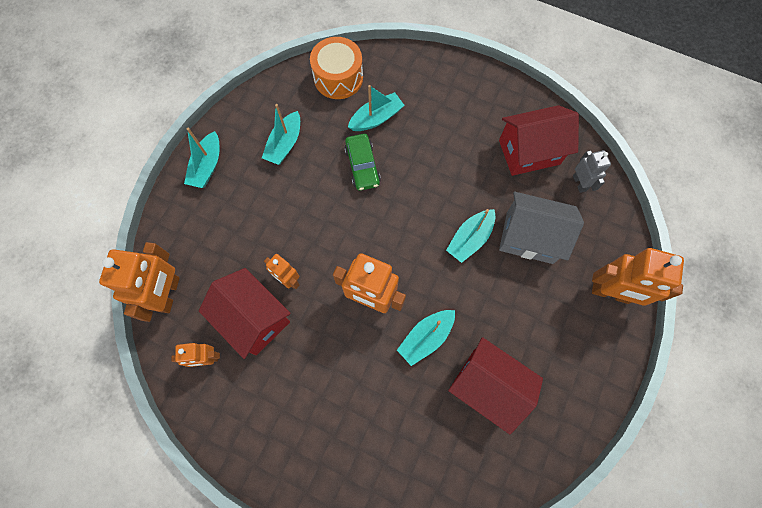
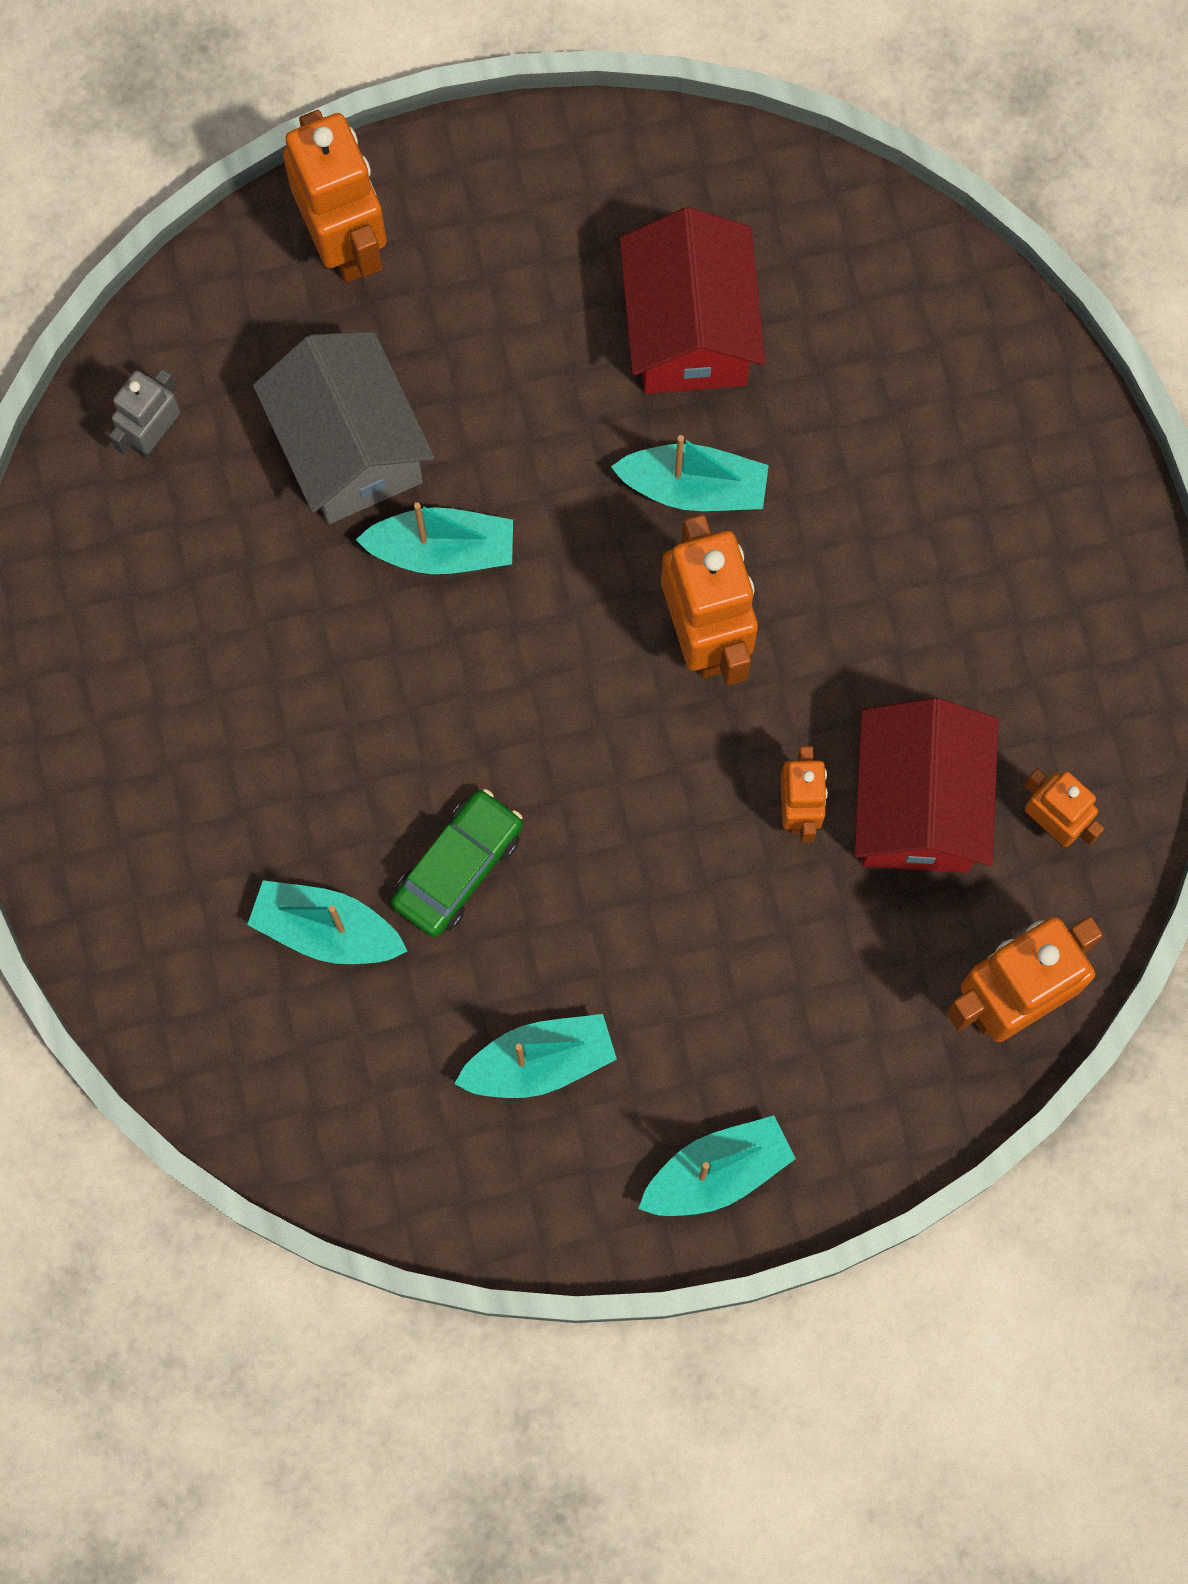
camera: 130 degrees left, 5 degrees up
(338, 78) = (293, 1091): orange drum -> none
(529, 152) = (159, 573): red house -> none

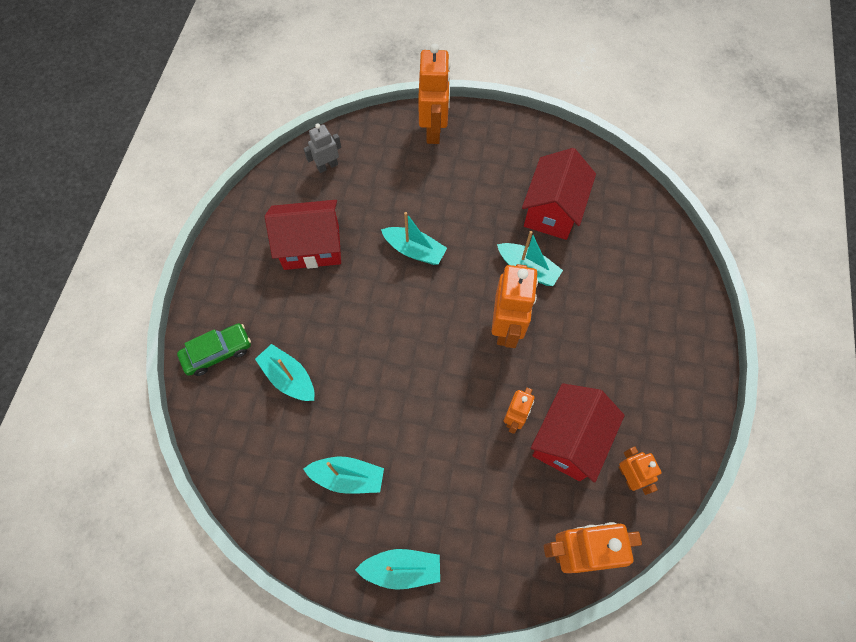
camera: 25 degrees right, 10 degrees down
(222, 638) = (311, 247): none -> red house
(349, 448) = (398, 199): grey house -> none
(458, 867) = (356, 376): green car -> green car (217, 352)

